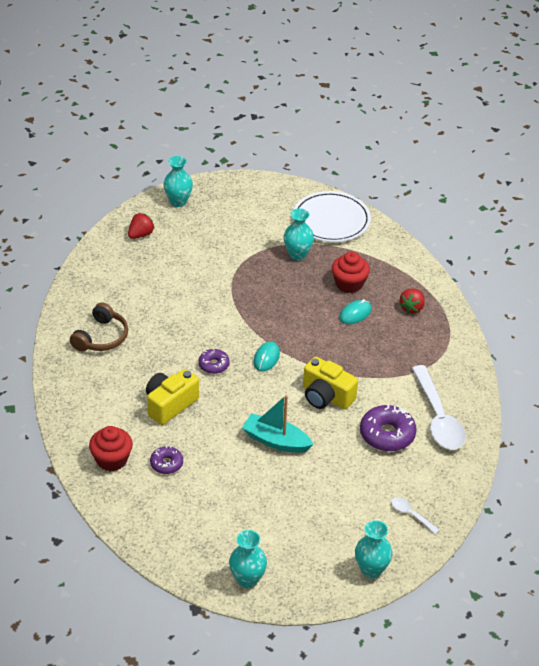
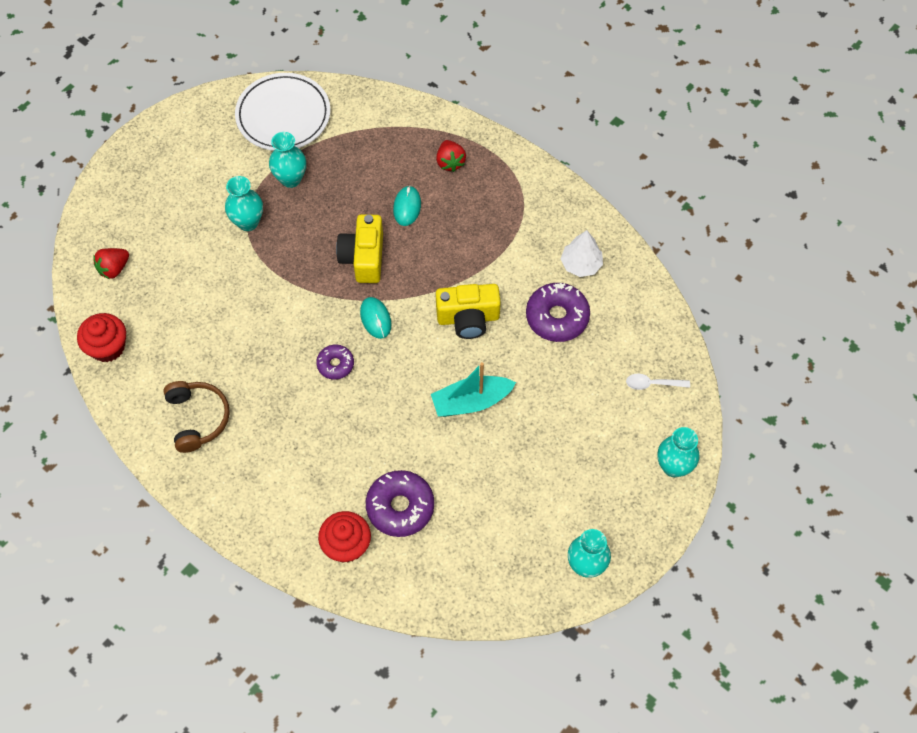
camera: 40 degrees left, 20 degrees up
(140, 235) = (114, 268): red strawberry -> red strawberry turned 135 degrees counterclockwise
(166, 464) = (400, 507): purple donut -> purple donut, size x1.73
(170, 405) = (339, 441): yellow camera -> yellow camera (363, 257)
(178, 201) = (112, 201): turquoise vase -> turquoise vase (248, 222)
(349, 284) = (370, 177): red cupcake -> red cupcake (107, 347)
(438, 417) = (581, 264): white spoon -> white tree

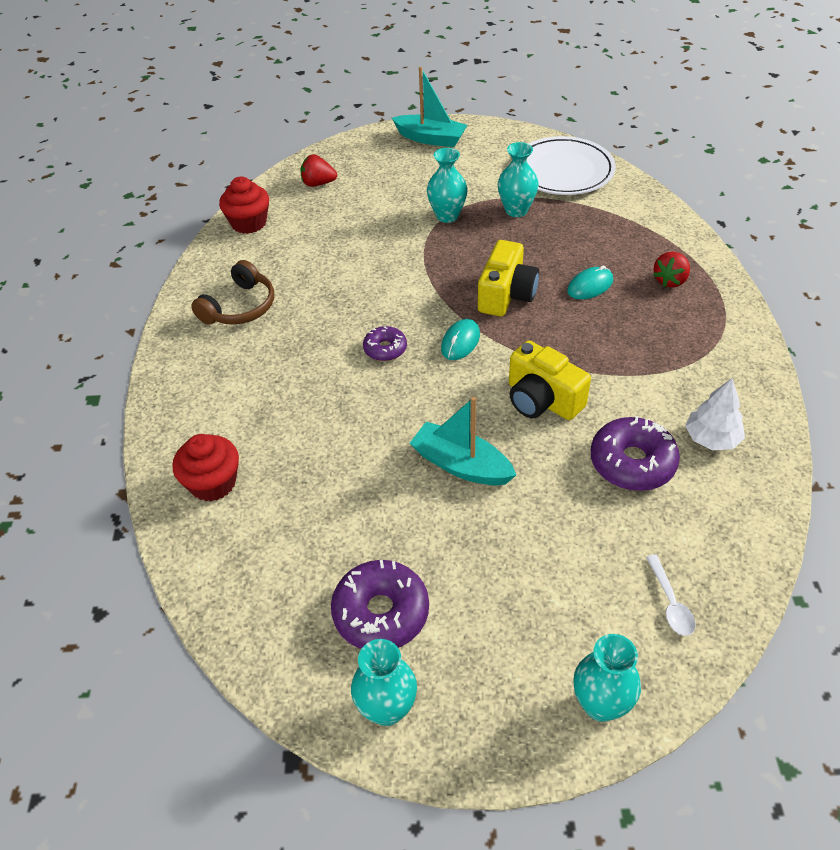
camera: 50 degrees right, 15 degrees down
(148, 157) = (430, 138): none -> turquoise boat
(363, 257) = (506, 295): yellow camera -> yellow camera turned 150 degrees clockwise
(400, 507) = (292, 493): purple donut -> purple donut (381, 613)
(653, 384) = (670, 602): white spoon -> white spoon turned 150 degrees counterclockwise

